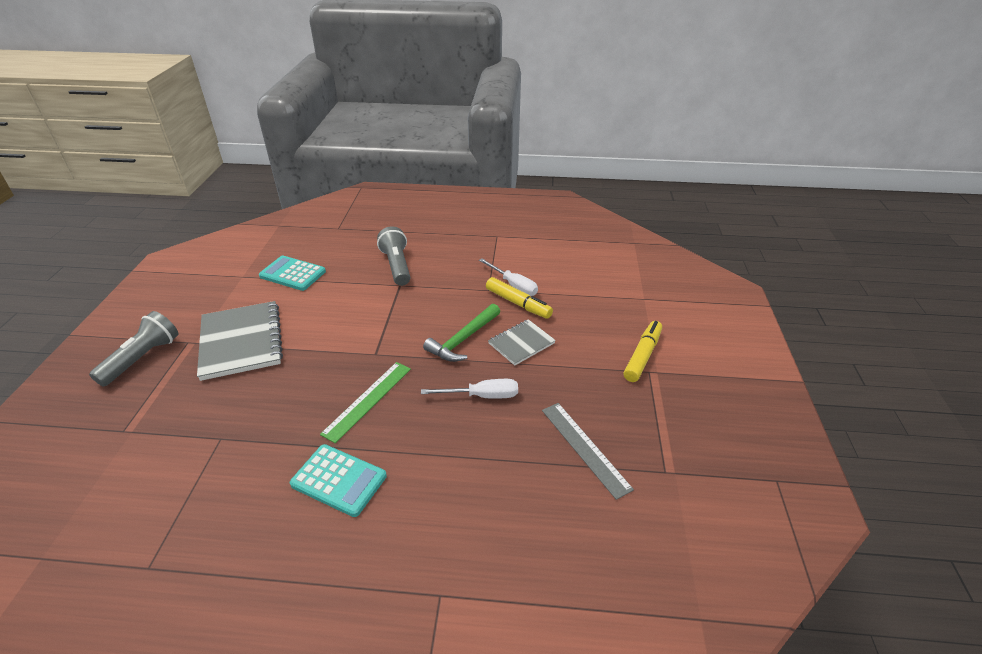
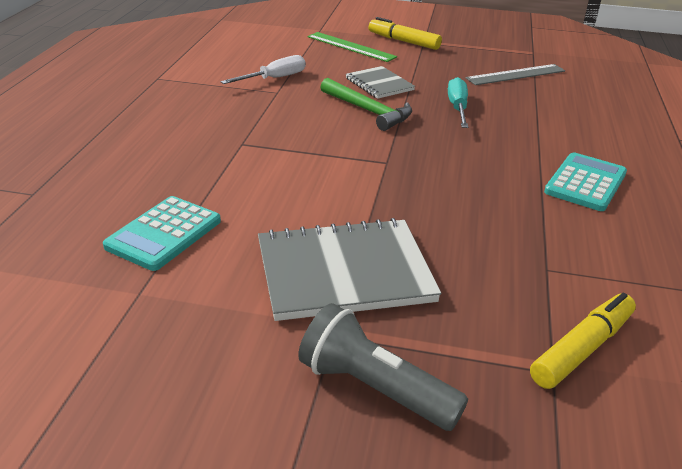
camera: 85 degrees left, 5 degrees down
(368, 400) = (468, 167): green ruler -> green ruler (351, 47)
(397, 266) = (192, 144): grey flashlight -> none
(482, 396) = (457, 108): white screwdriver -> turquoise screwdriver
(518, 303) = (310, 79): yellow marker -> yellow marker (582, 349)

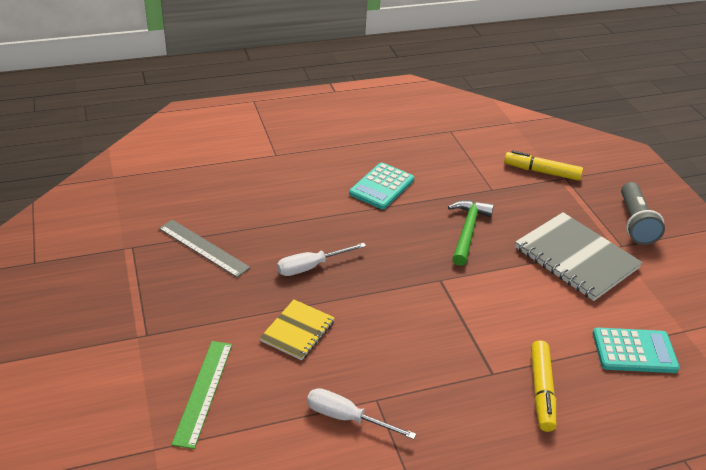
camera: 120 degrees left, 5 degrees up
(368, 111) = (363, 318): green hammer -> green hammer (467, 231)
(379, 84) = (297, 331): grey notebook -> yellow notebook
(403, 41) = (154, 352): yellow marker -> yellow marker (541, 391)
(457, 108) = (311, 267): turquoise screwdriver -> white screwdriver
(585, 183) = (382, 187): turquoise calculator -> turquoise calculator turned 60 degrees counterclockwise

